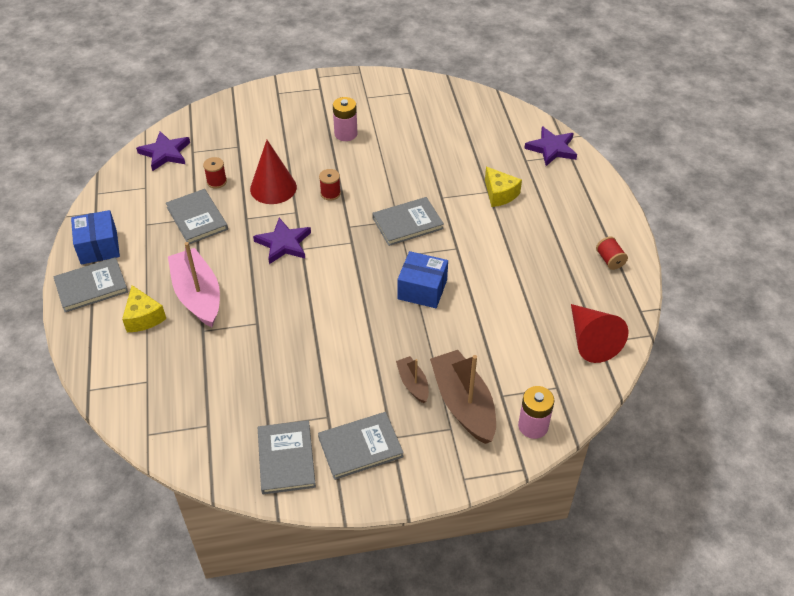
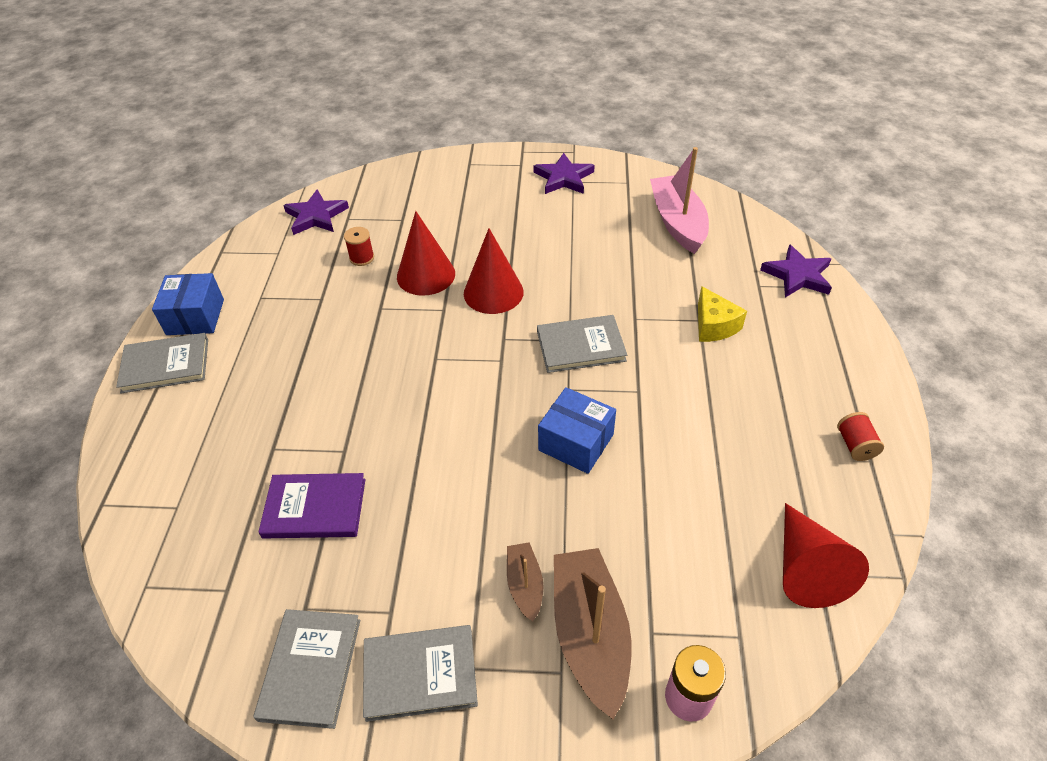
camera: 15 degrees right, 0 degrees up
(143, 317) = (208, 417): yellow cheese -> none
(197, 218) = (322, 299): grey book -> none
(198, 295) = (285, 399): pink boat -> pink boat (677, 223)
(250, 363) = (315, 508): none -> purple book
(284, 243) = (414, 348): purple star -> purple star (564, 178)
(330, 193) = (493, 292): red spool -> red cone
(346, 134) = (535, 221): pink battery -> none

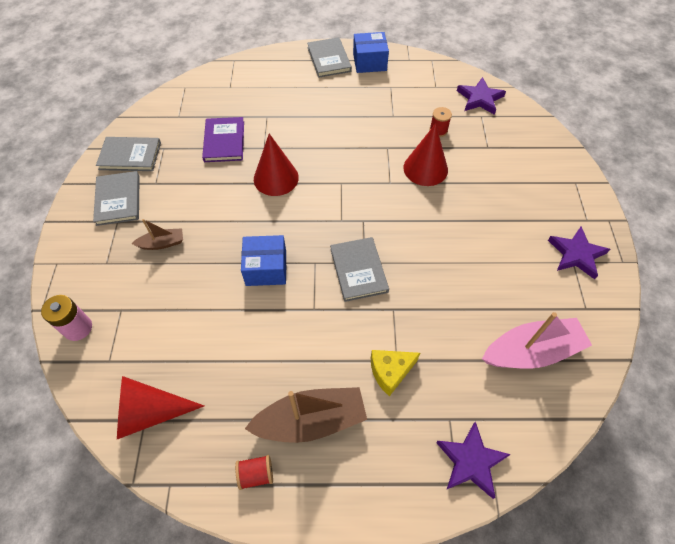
camera: 85 degrees right, 10 degrees up
(493, 292) = (412, 211): red cone -> red cone (276, 178)
(576, 442) = (266, 268): blue box -> blue box turned 60 degrees clockwise
(590, 635) = (125, 277): brown boat -> brown boat (310, 420)

